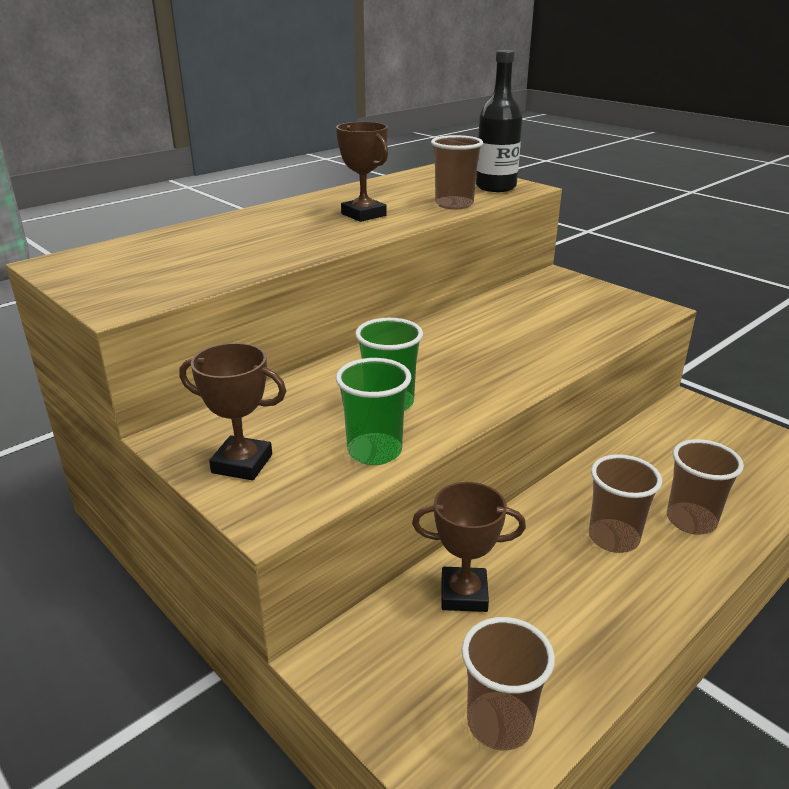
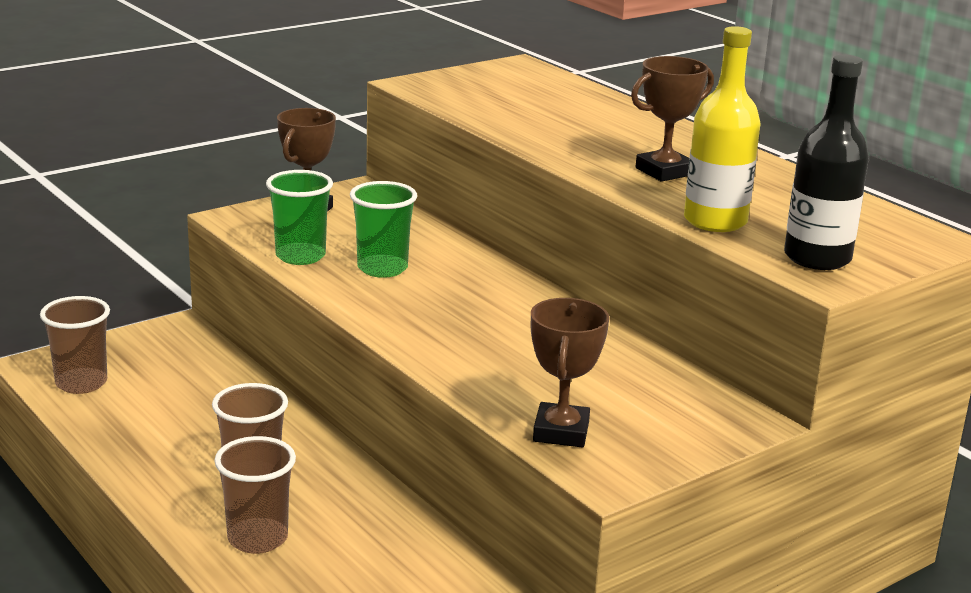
camera: 95 degrees right, 5 degrees down
(454, 204) = (715, 221): brown cup -> yellow bottle
(464, 594) = (217, 387): brown trophy -> brown trophy (561, 432)

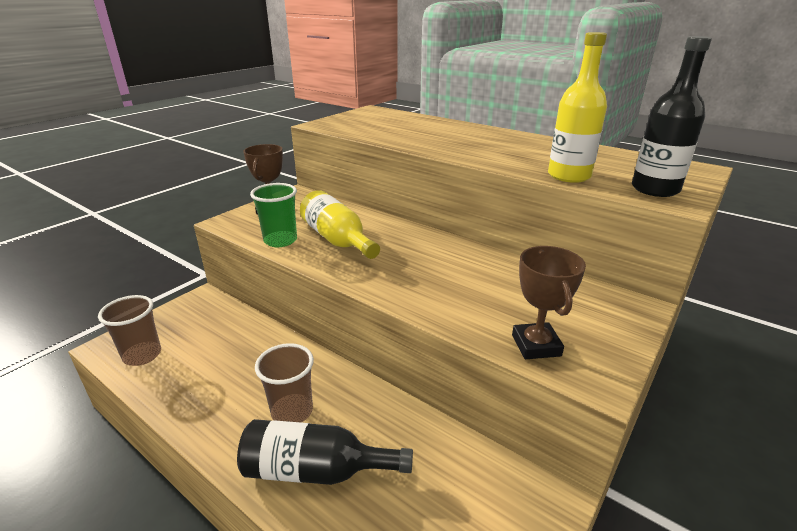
camera: 15 degrees left, 5 degrees up
(257, 538) = (316, 470): brown cup -> black bottle
(382, 268) = (337, 240): green cup -> yellow bottle
(664, 171) = (506, 152): brown trophy -> none

